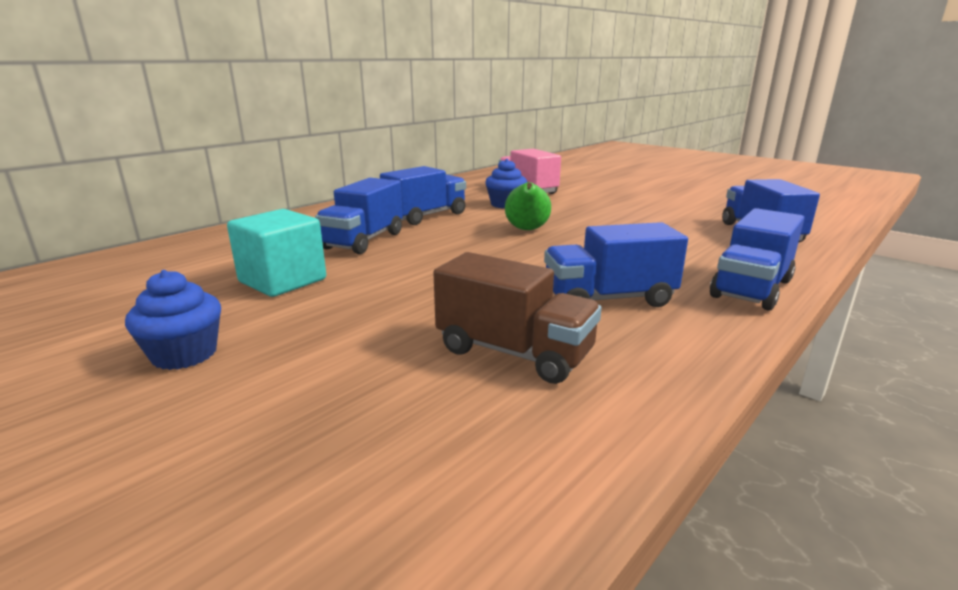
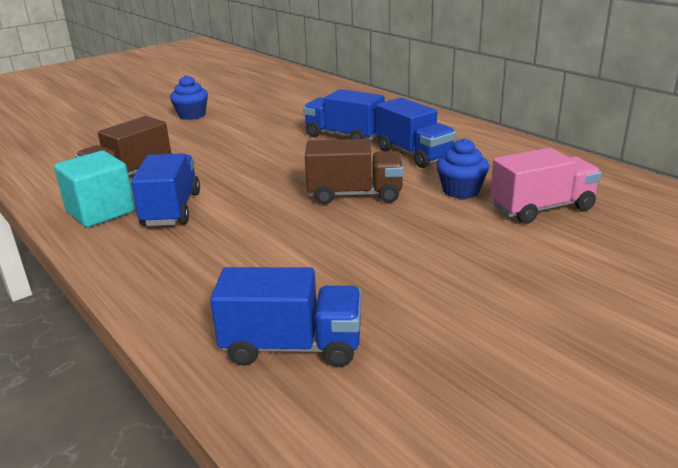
camera: 100 degrees right, 5 degrees up
(283, 281) = (271, 122): turquoise cube -> turquoise cube (101, 212)
(527, 230) = (355, 195): green pear -> brown truck
(751, 288) = (141, 275): blue truck -> none

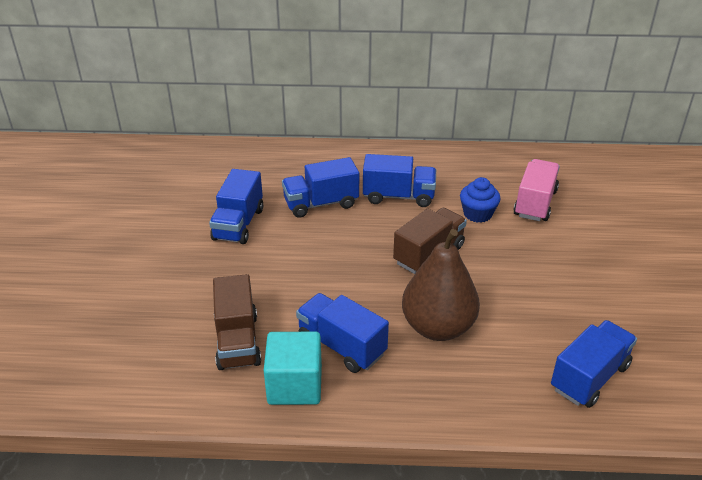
camera: 50 degrees left, 10 degrees up
(192, 115) = (143, 248): blue cupcake -> none
(254, 236) = (438, 327): none -> brown pear
(266, 125) = (238, 224): none -> blue truck

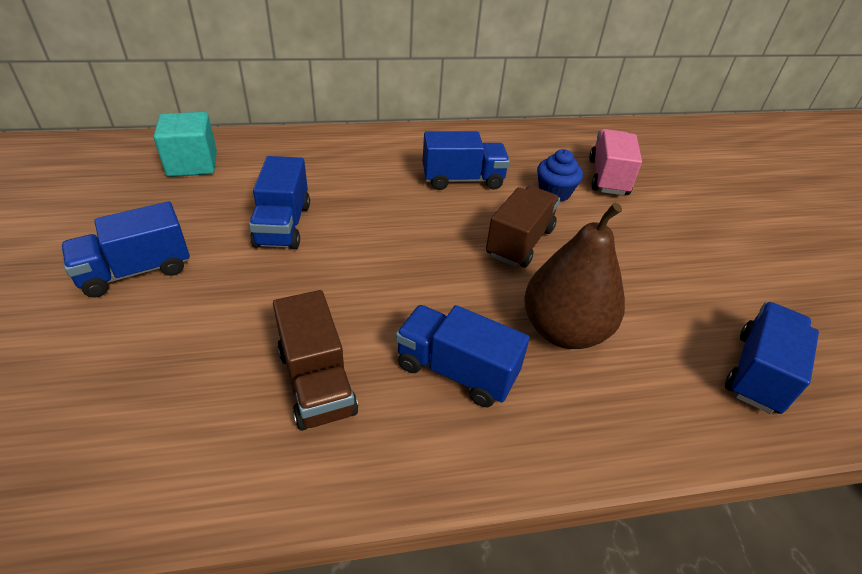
camera: 15 degrees left, 5 degrees up
(295, 385) = (411, 437): turquoise cube -> turquoise cube (192, 164)
(321, 204) = (377, 194): blue truck -> blue truck (136, 271)

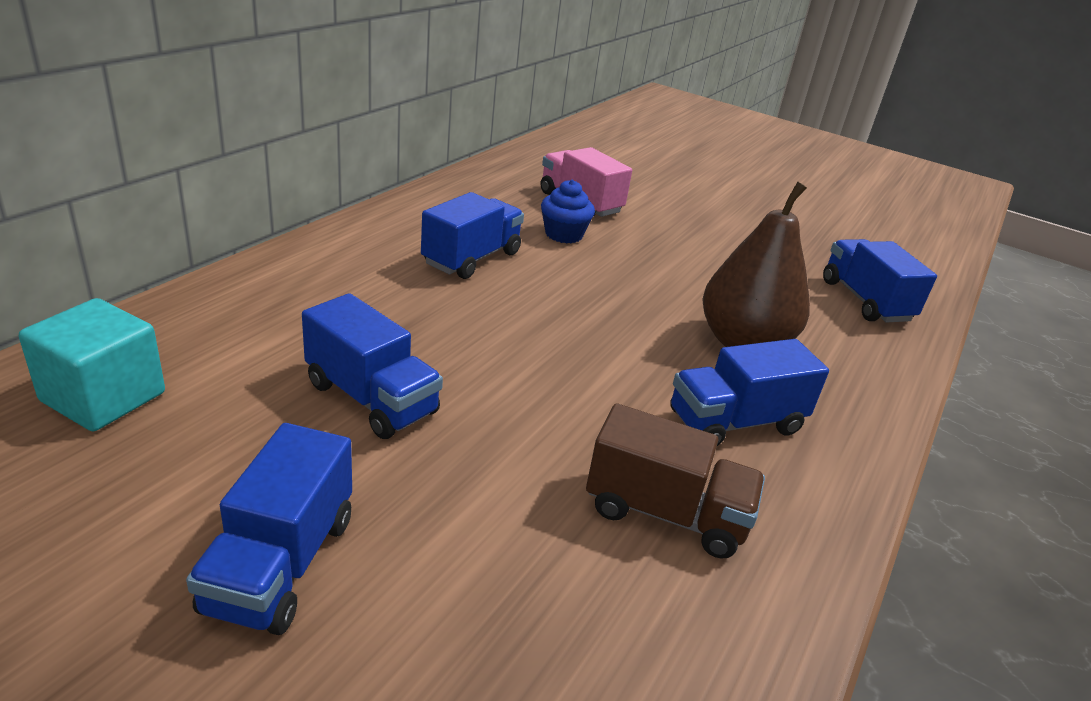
camera: 50 degrees left, 10 degrees down
(520, 242) = (608, 291): brown truck -> none

